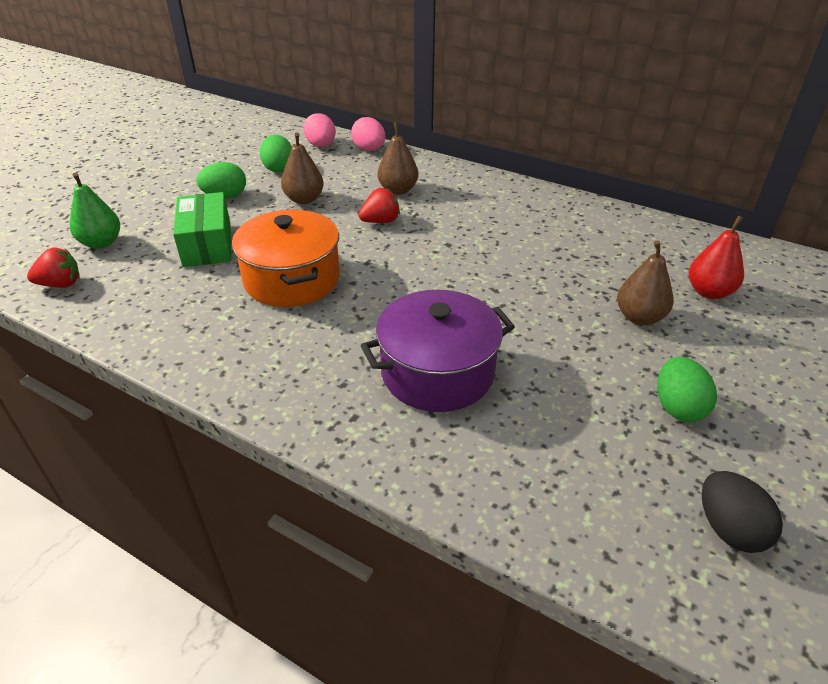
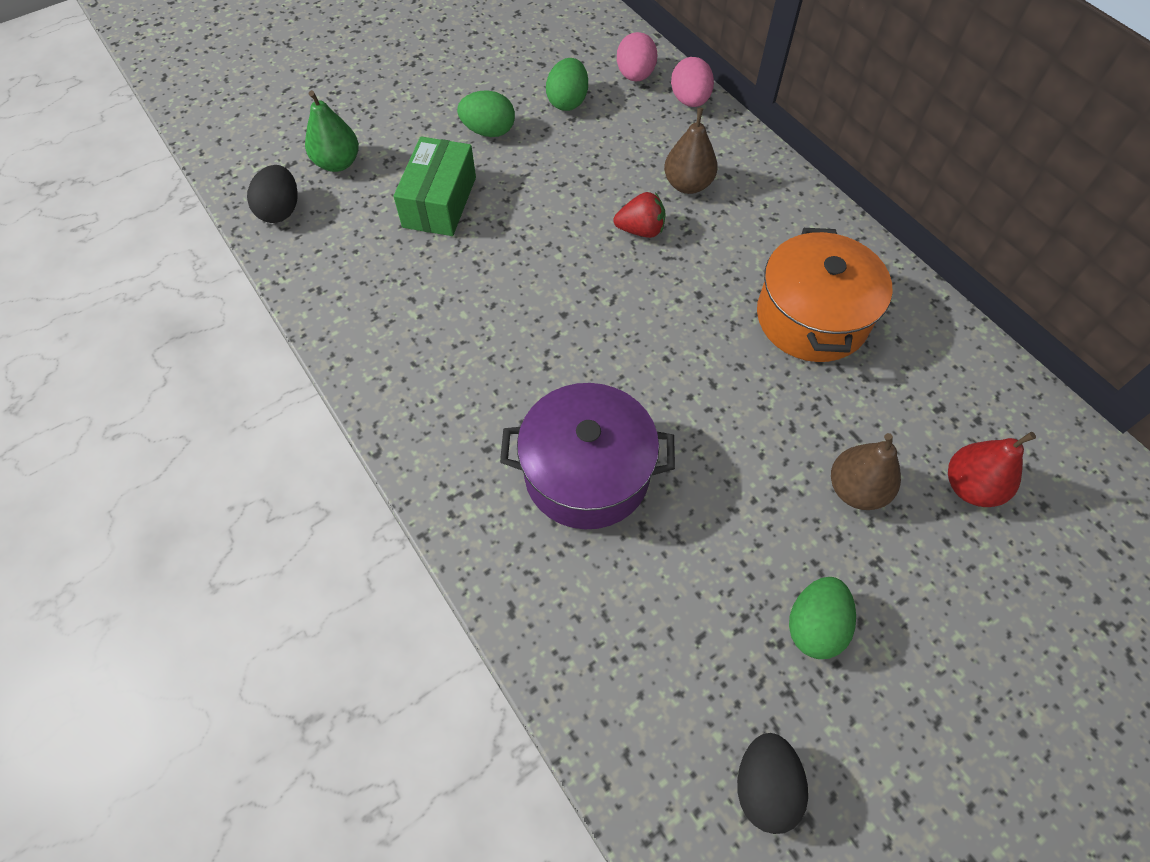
camera: 25 degrees right, 20 degrees up
(60, 284) = (281, 210): red strawberry -> black egg
(292, 279) = (503, 286): orange pot -> orange pot (812, 317)
(304, 199) = (572, 165): brown pear -> none

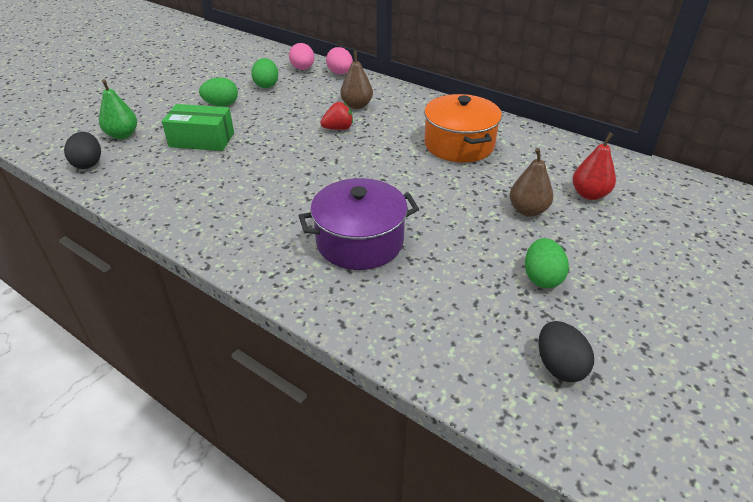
camera: 20 degrees left, 20 degrees down
(440, 202) = (202, 140): green box -> green box turned 75 degrees counterclockwise

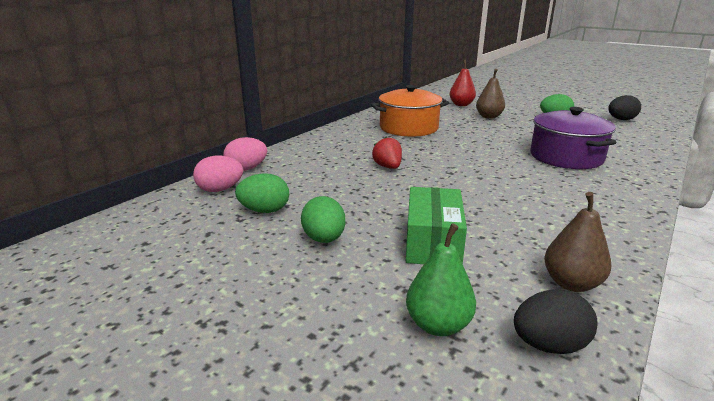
camera: 90 degrees left, 15 degrees down
(357, 105) = (335, 160): brown pear -> brown pear (571, 283)

